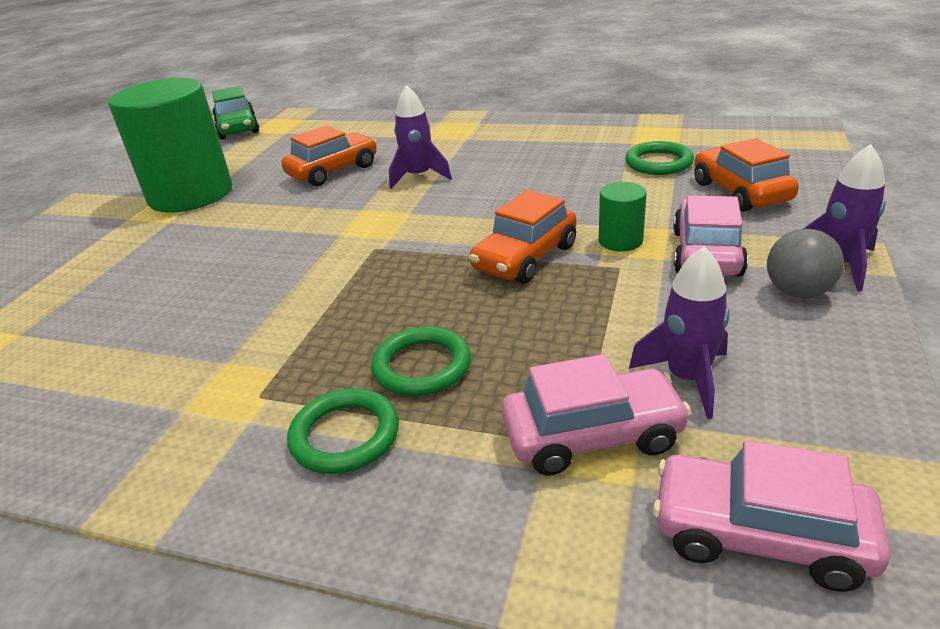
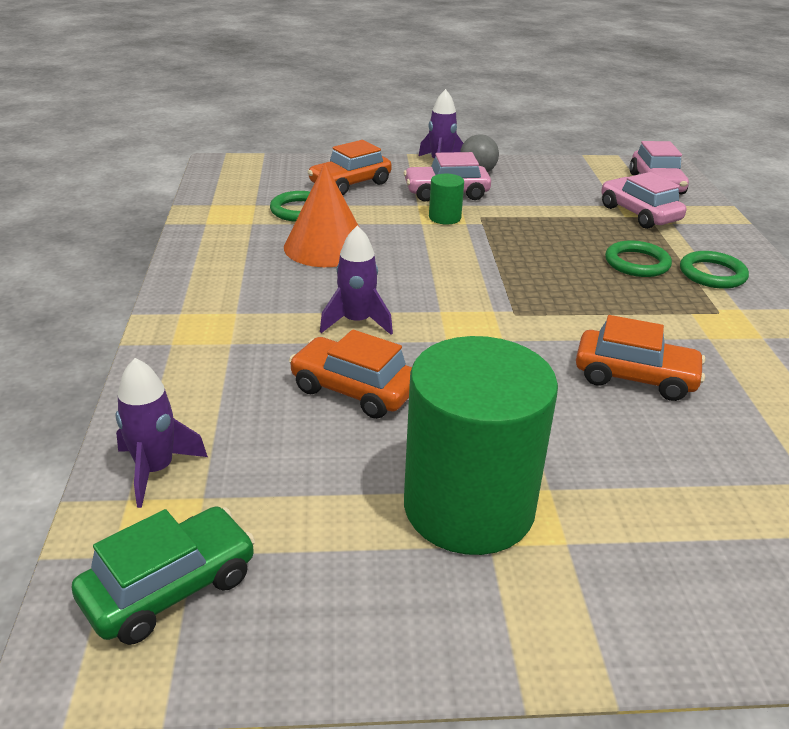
camera: 115 degrees left, 0 degrees up
(525, 258) = (489, 247): orange car -> orange car (635, 377)
(565, 171) = (326, 247): none -> orange cone
(687, 378) = (577, 196): purple rocket -> purple rocket (155, 470)

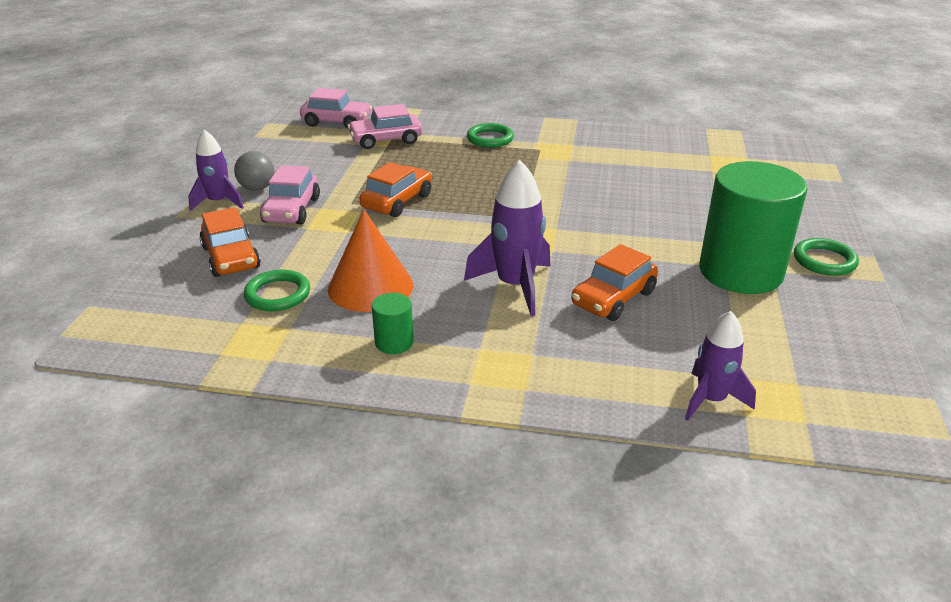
camera: 75 degrees left, 0 degrees up
(170, 588) = (831, 394): green car -> none
(357, 322) = (515, 286): purple rocket -> purple rocket, size x1.51
(444, 217) = (344, 219): green cylinder -> green cylinder (394, 342)
(635, 377) = (610, 192): orange car -> orange car (397, 201)
(637, 263) = (464, 159): green ring -> green ring (824, 260)

